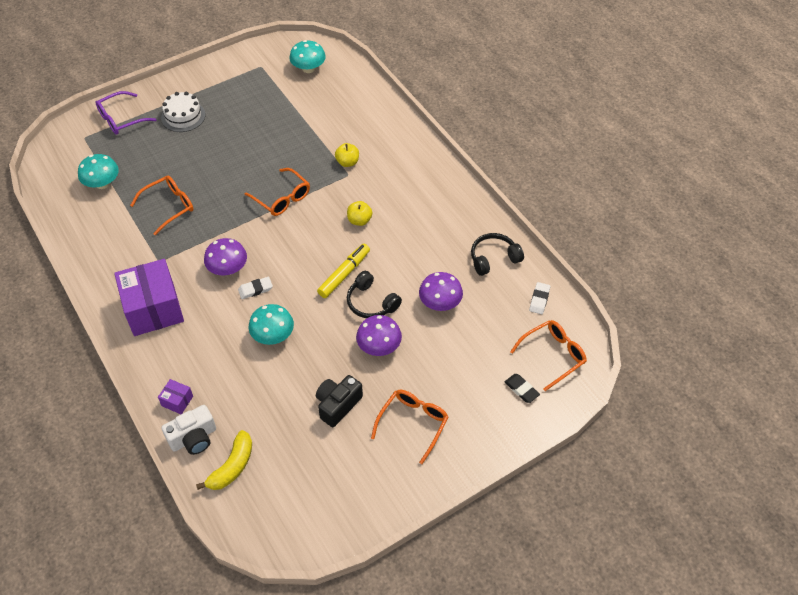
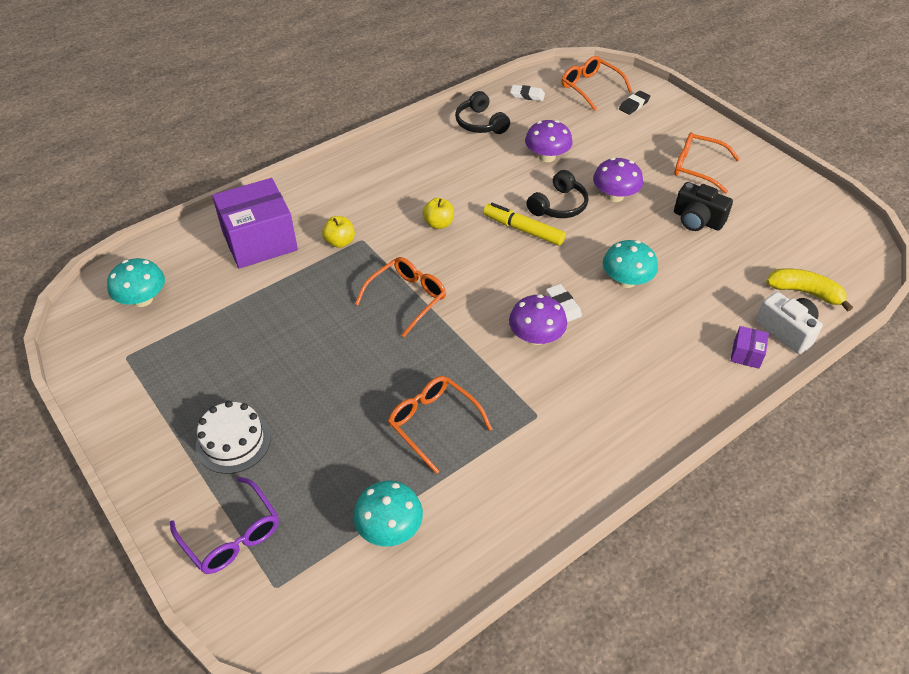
camera: 95 degrees left, 5 degrees down
(153, 309) = (620, 405): purple box -> purple box (259, 241)

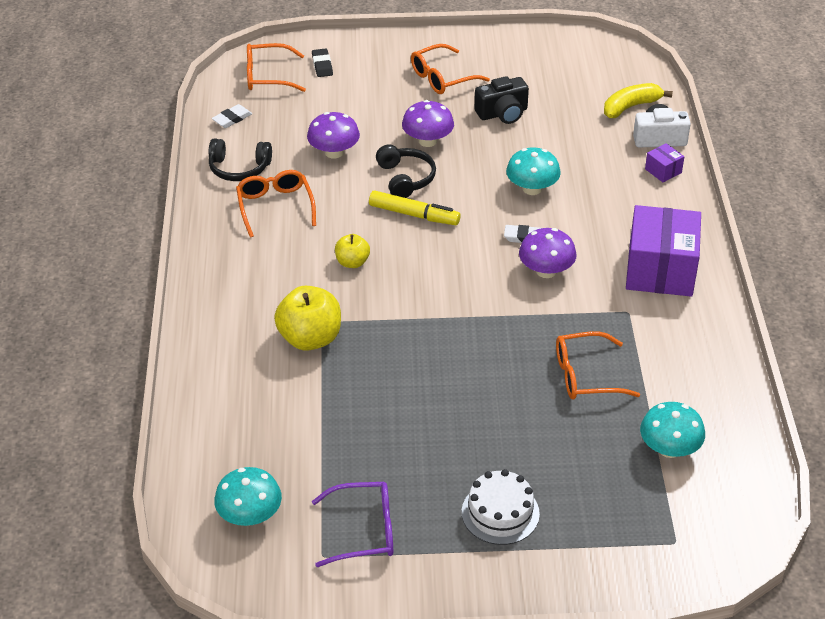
camera: 55 degrees left, 5 degrees down
(232, 535) = (603, 552): purple glasses -> purple glasses (364, 531)
(259, 241) = (250, 394): purple box -> purple box (660, 270)
(340, 242) = (310, 338): yellow apple -> yellow apple, size x1.78
(407, 298) = (429, 326): orange glasses -> orange glasses (275, 206)
(523, 230) = (414, 215): yellow marker -> yellow marker turned 135 degrees counterclockwise

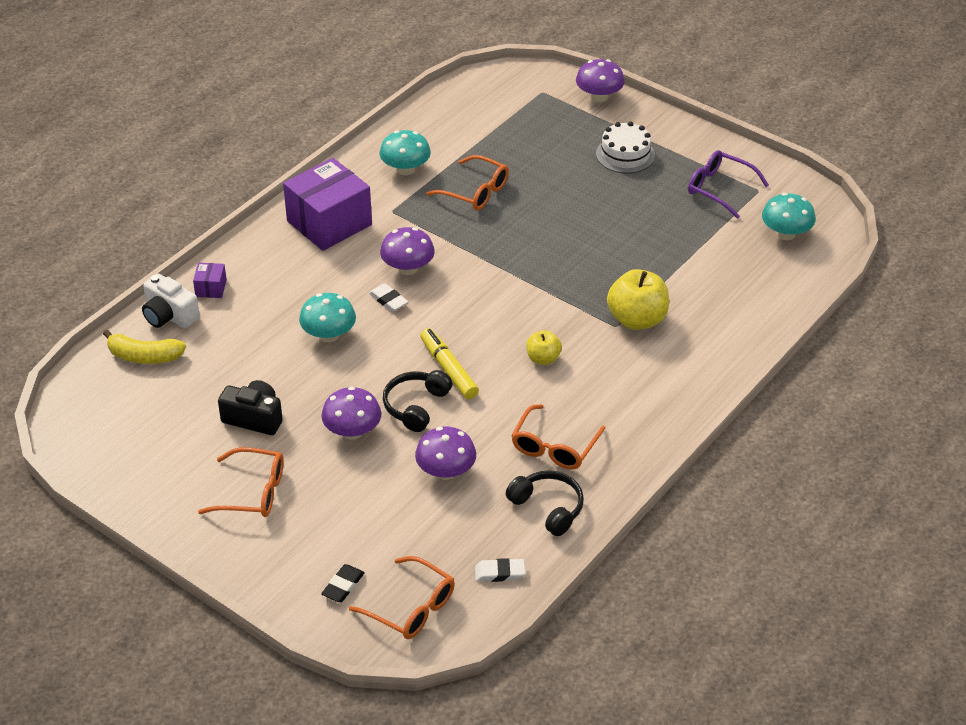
camera: 140 degrees left, 0 degrees up
(612, 578) = (599, 97): none -> purple mushroom
(669, 449) = (481, 130): turquoise mushroom -> turquoise mushroom (405, 169)

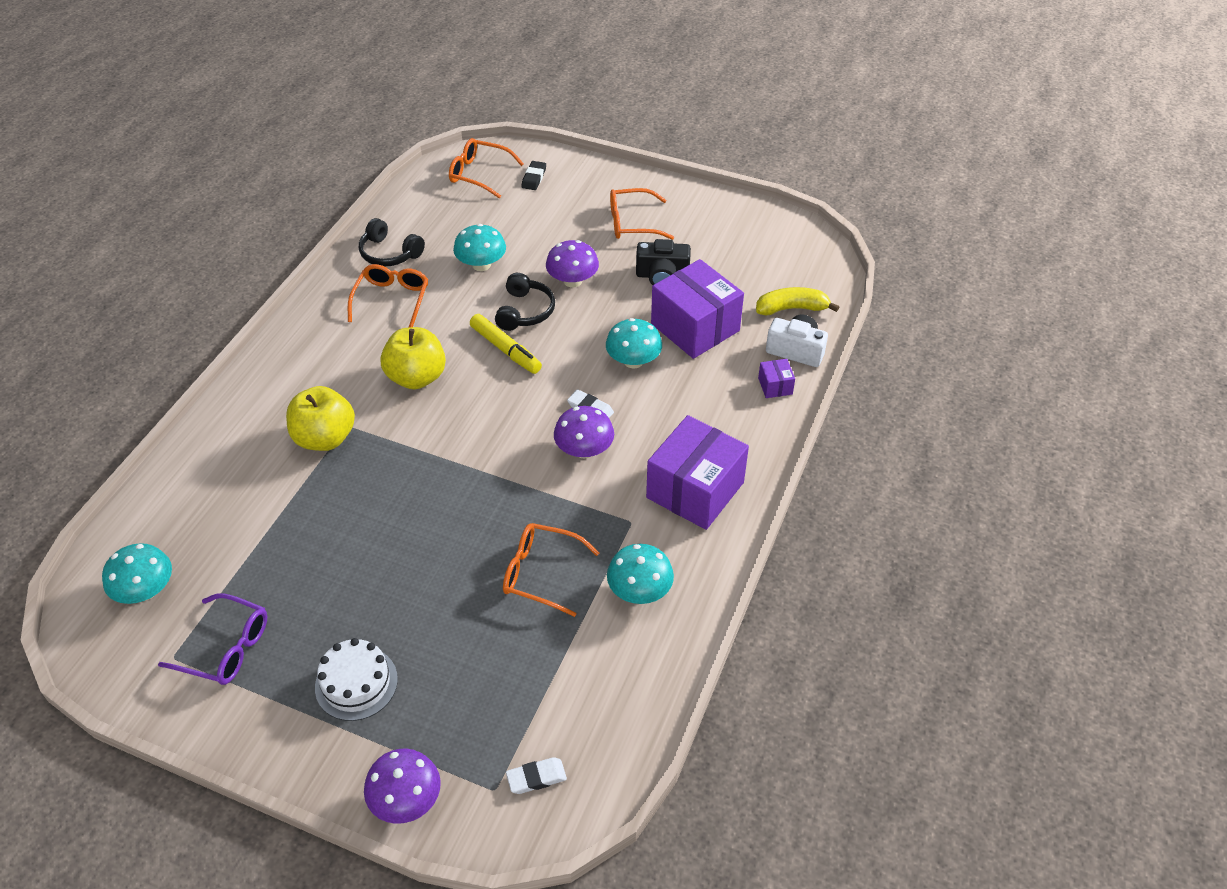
camera: 165 degrees right, 5 degrees up
(251, 356) = (695, 327): none -> purple box
(446, 471) = (481, 265): purple mushroom -> turquoise mushroom
(499, 573) = (419, 205): white eraser -> white eraser (536, 777)
(543, 359) = (416, 377): yellow apple -> yellow apple, size x1.78

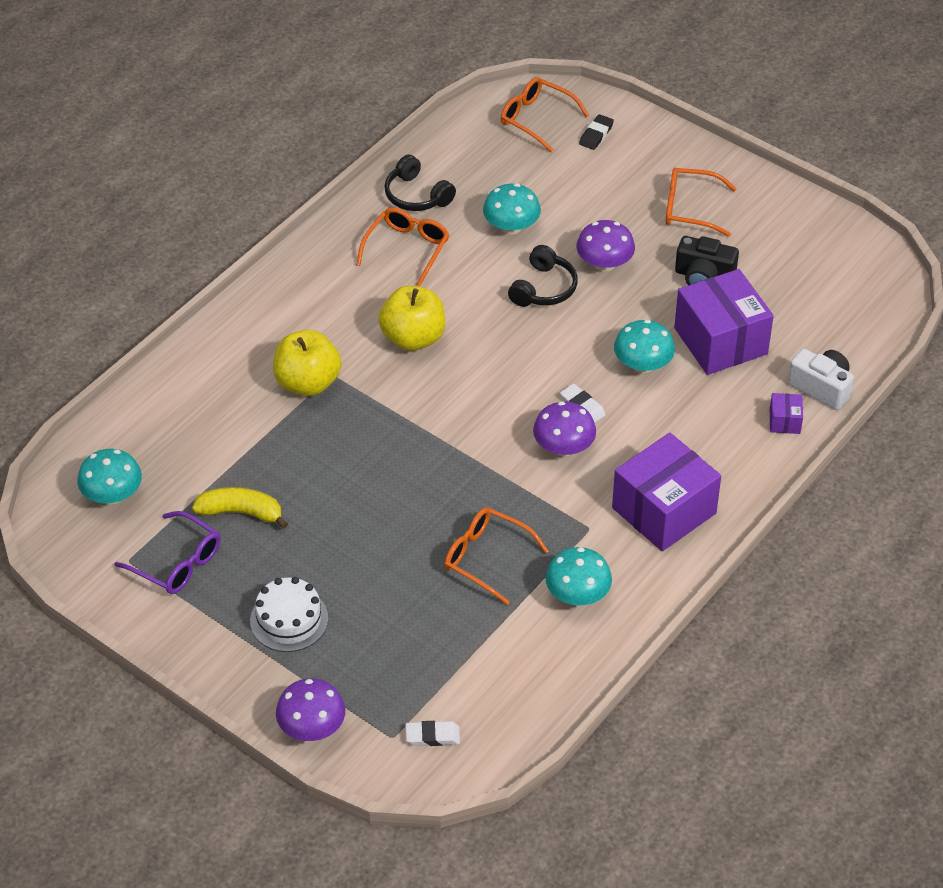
camera: 15 degrees right, 0 degrees up
(505, 350) = (512, 326): yellow marker -> none
(792, 308) = (834, 340): yellow banana -> yellow banana (241, 512)

